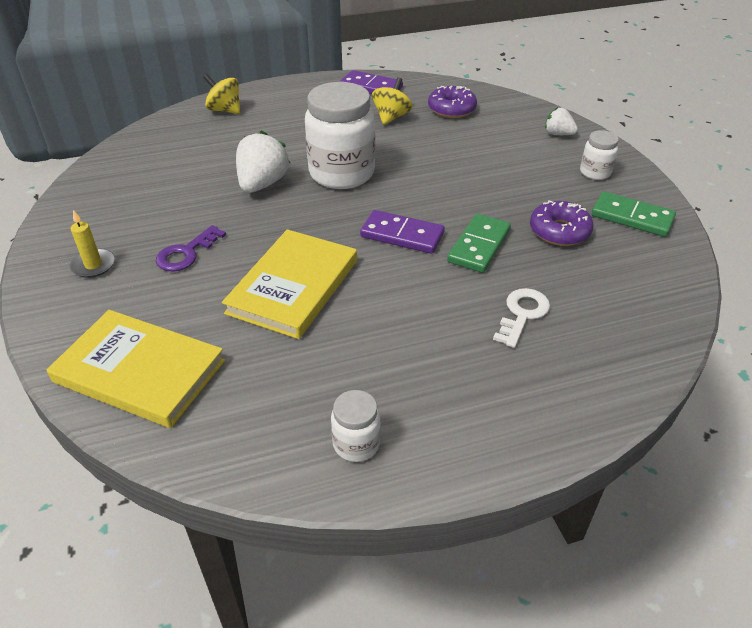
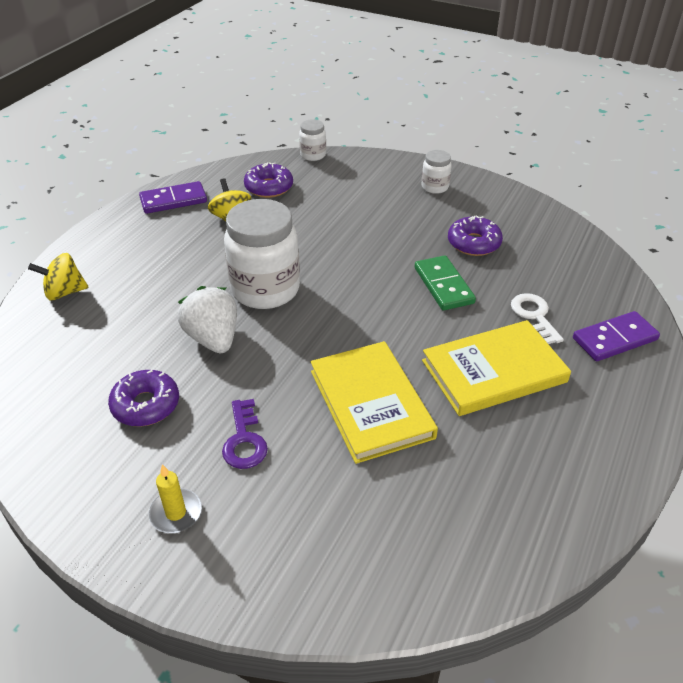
camera: 45 degrees left, 0 degrees up
(139, 371) = (365, 559): yellow book -> yellow book (494, 371)
(169, 198) = (146, 405): none -> purple donut
(356, 444) = (575, 477): white jar -> white jar (313, 155)
(402, 235) = (384, 311): purple domino -> purple domino (614, 339)
(558, 134) = (372, 169): white strawberry -> none
(632, 217) = (498, 207): green domino -> none

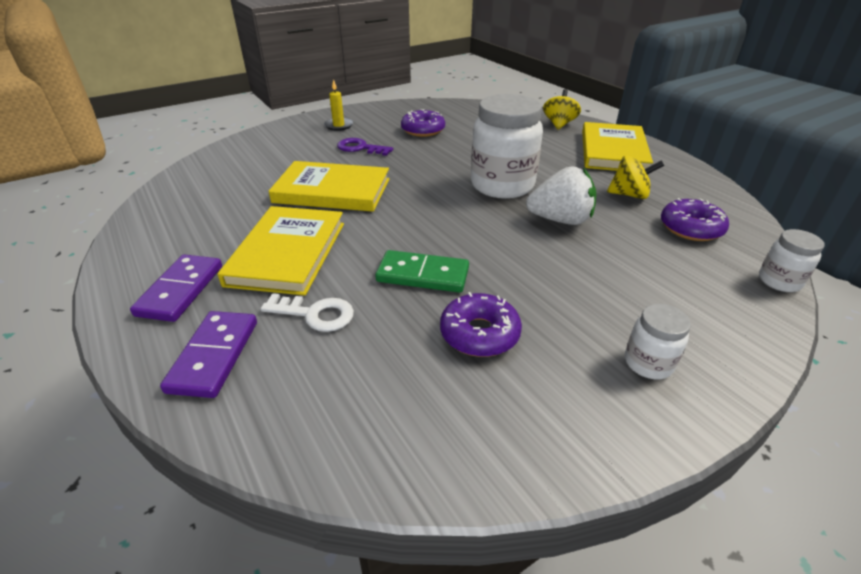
camera: 120 degrees right, 5 degrees down
(133, 241) = (613, 151): none -> yellow book
(173, 200) = (678, 176): purple domino -> purple domino (180, 290)
(213, 338) = (462, 157): white strawberry -> white strawberry (560, 220)

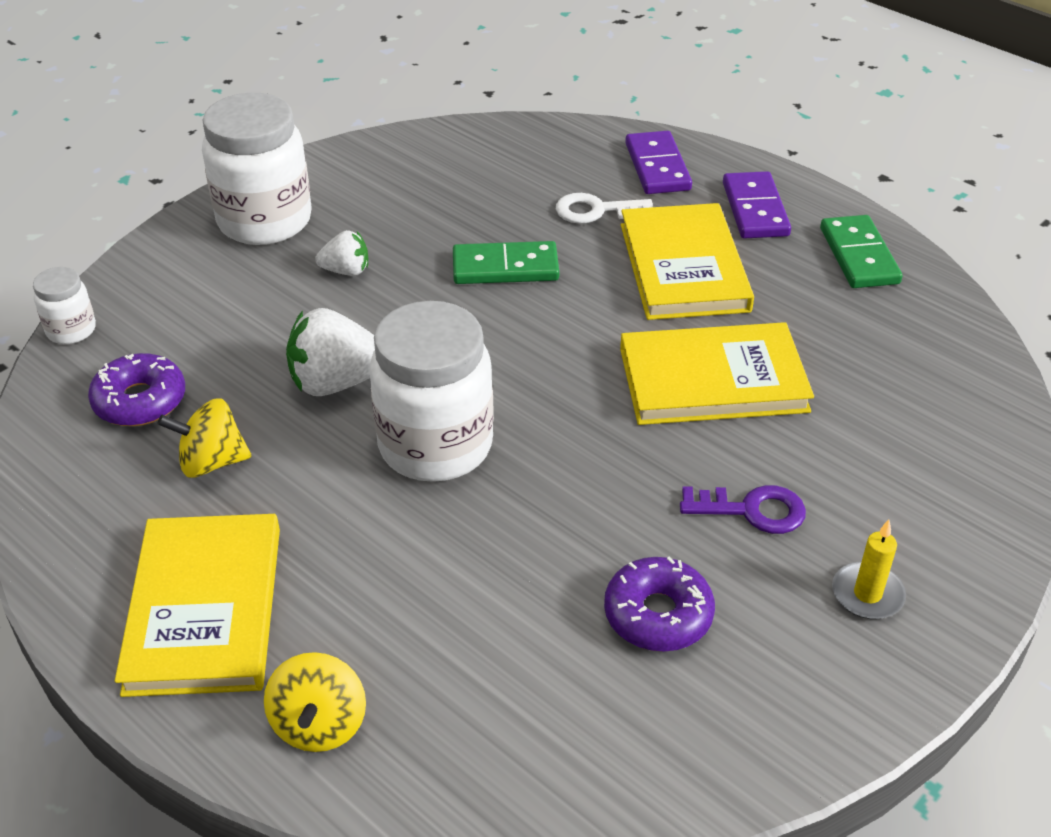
camera: 165 degrees right, 5 degrees up
(157, 241) = (858, 256): none -> green domino
(479, 334) = (425, 220): purple donut -> none
(557, 294) = (346, 271): none -> white strawberry
(648, 363) = (265, 221): white jar -> white jar, size x2.10

